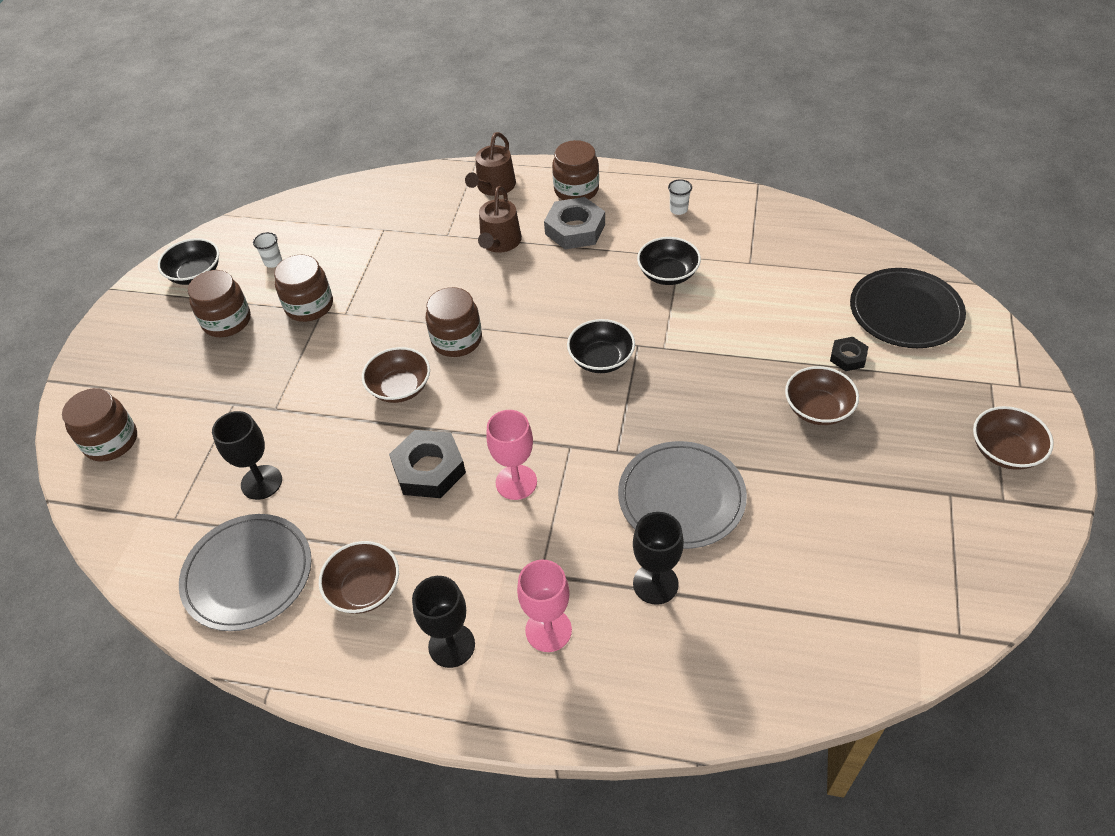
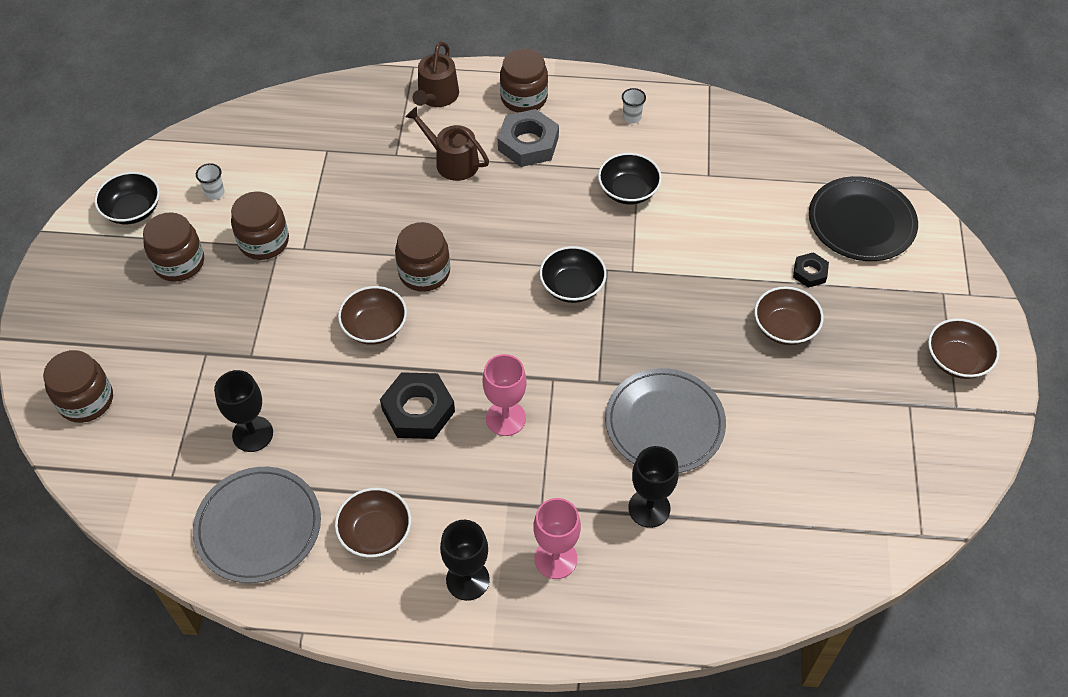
camera: 10 degrees left, 5 degrees up
(499, 242) = (452, 161): brown watering can -> brown watering can turned 120 degrees clockwise

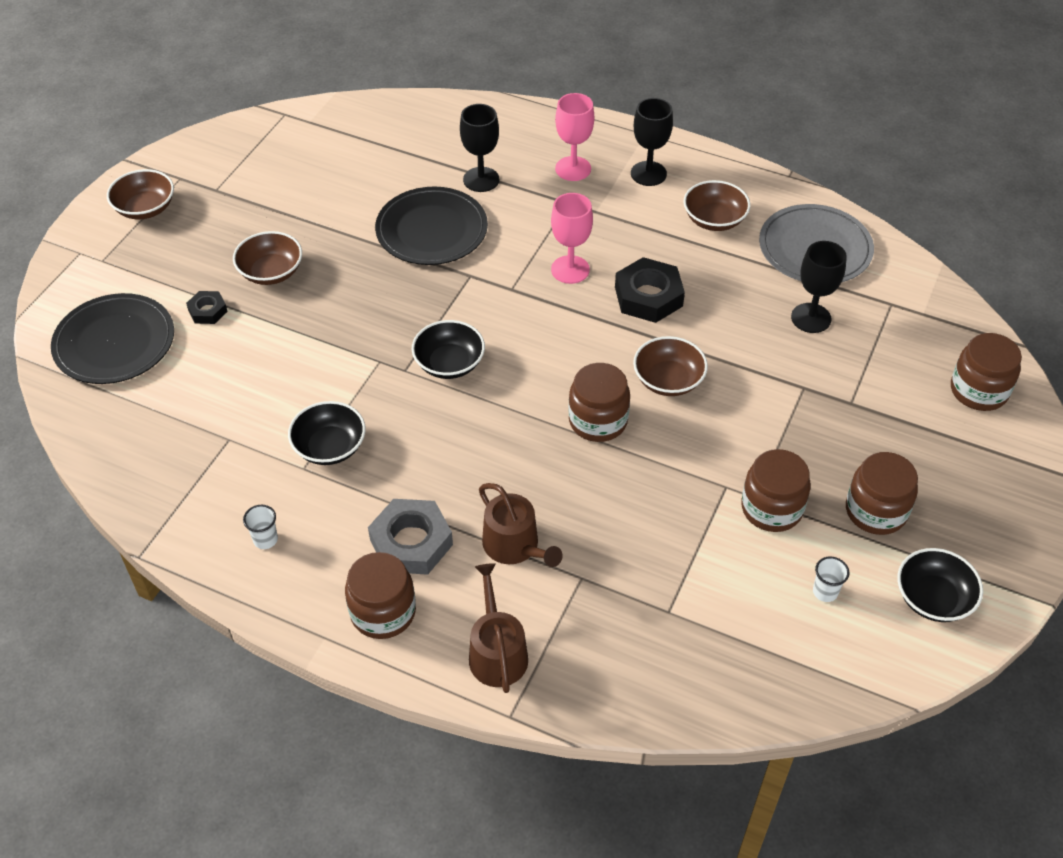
camera: 160 degrees left, 5 degrees down
(436, 96) = (497, 652): brown watering can -> brown watering can turned 45 degrees counterclockwise
(664, 423) = (431, 230): grey plate -> black plate

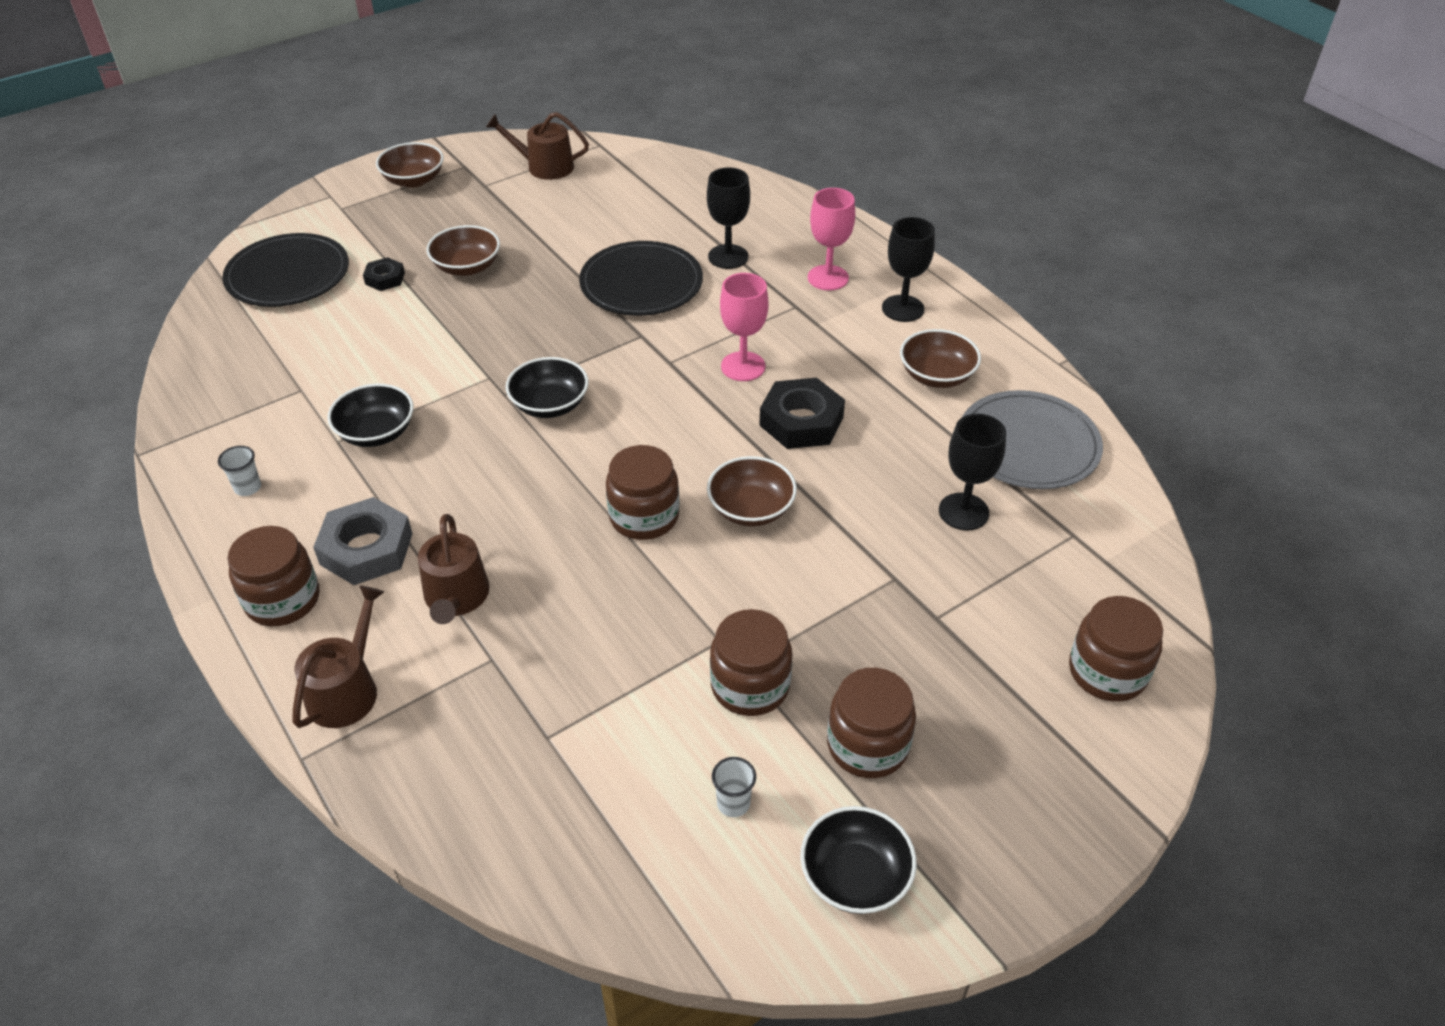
camera: 30 degrees right, 5 degrees down
(254, 152) = (544, 166): none -> brown watering can

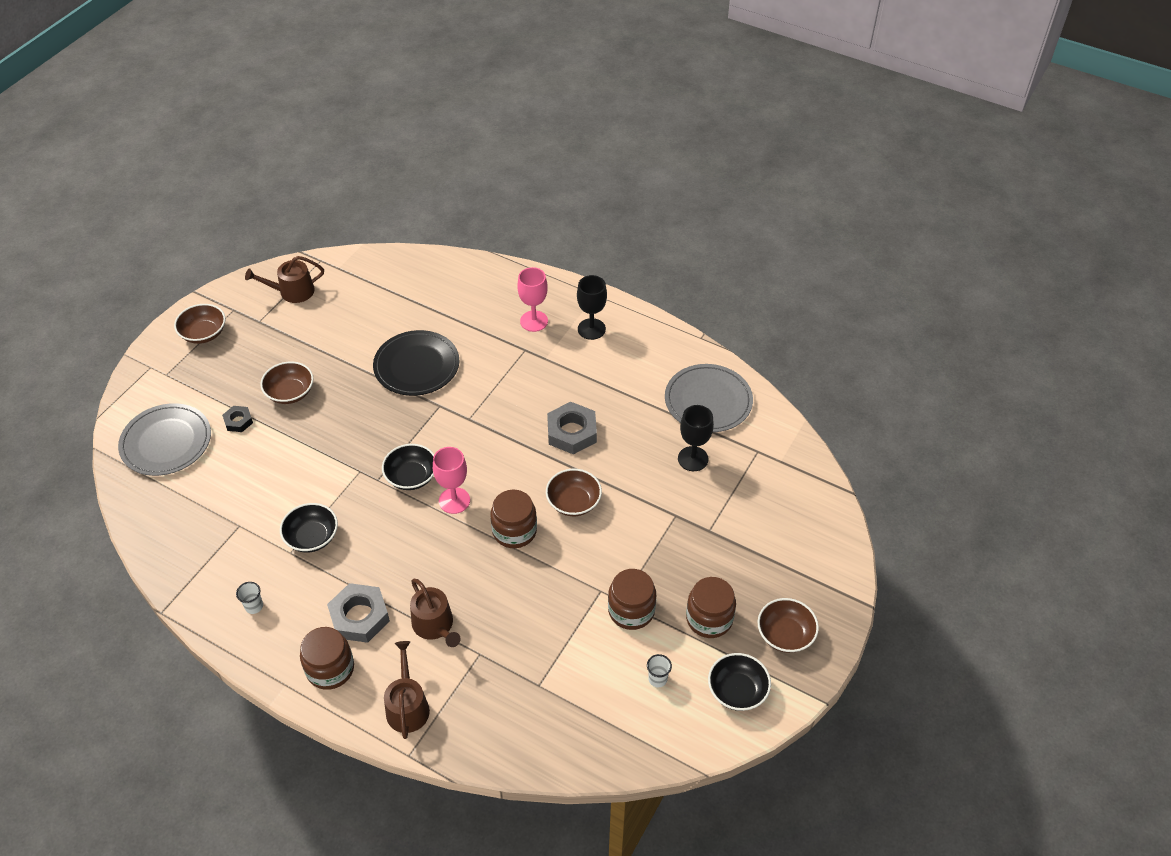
camera: 25 degrees left, 5 degrees up
(288, 275) = (166, 442): black plate -> grey plate
(728, 257) = (461, 326): black goblet -> none
(743, 366) = (516, 406): pink goblet -> pink goblet (454, 500)
(801, 421) = (572, 432): black nut -> grey nut
(936, 375) = (635, 371): brown bowl -> brown bowl (785, 634)
(1107, 672) = (809, 528): brown jar -> none

